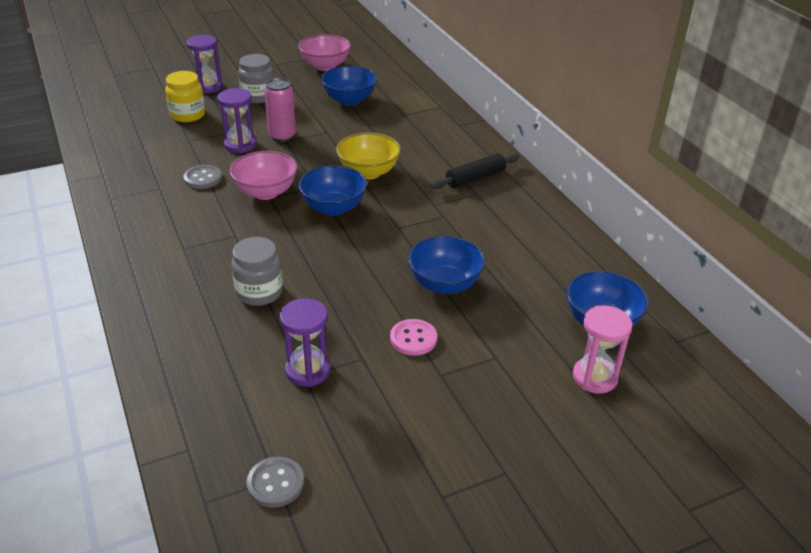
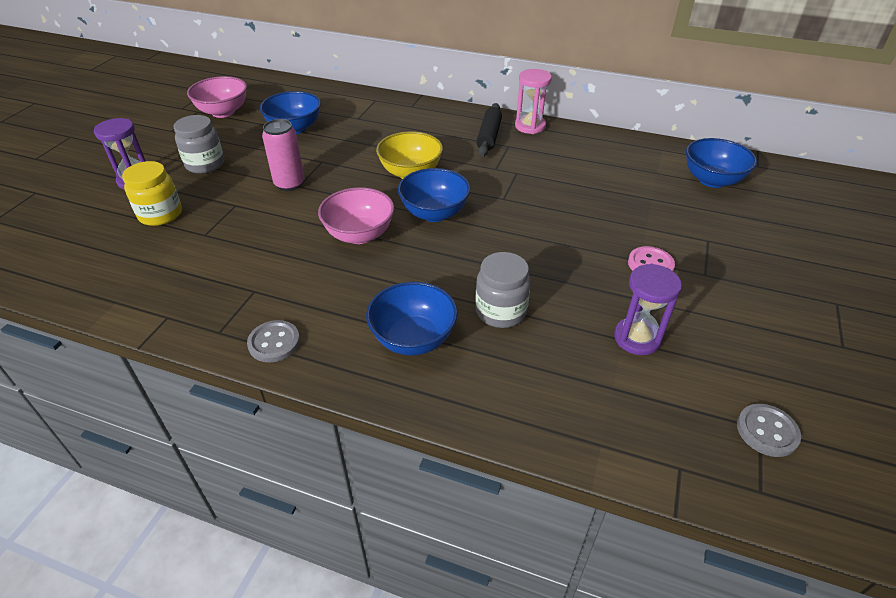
camera: 45 degrees left, 5 degrees up
(203, 178) = (281, 258): grey button -> grey button (274, 342)
(240, 145) = (264, 211): purple hourglass -> none
(444, 284) = (600, 216): blue bowl -> blue bowl (413, 339)
(594, 377) = (767, 214): pink hourglass -> pink hourglass (530, 126)

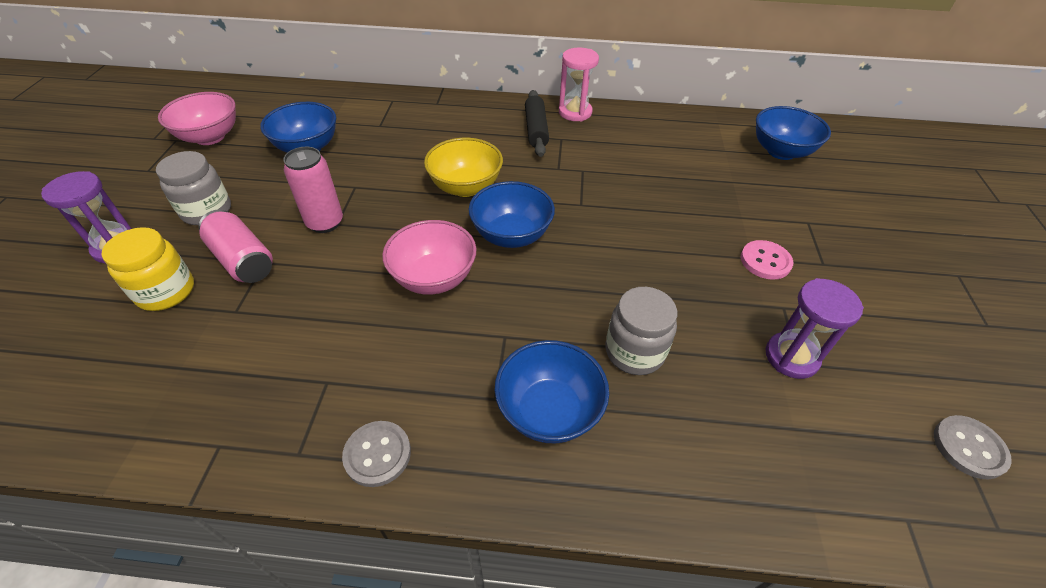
camera: 15 degrees left, 5 degrees up
(220, 201) = (243, 260): none -> pink can

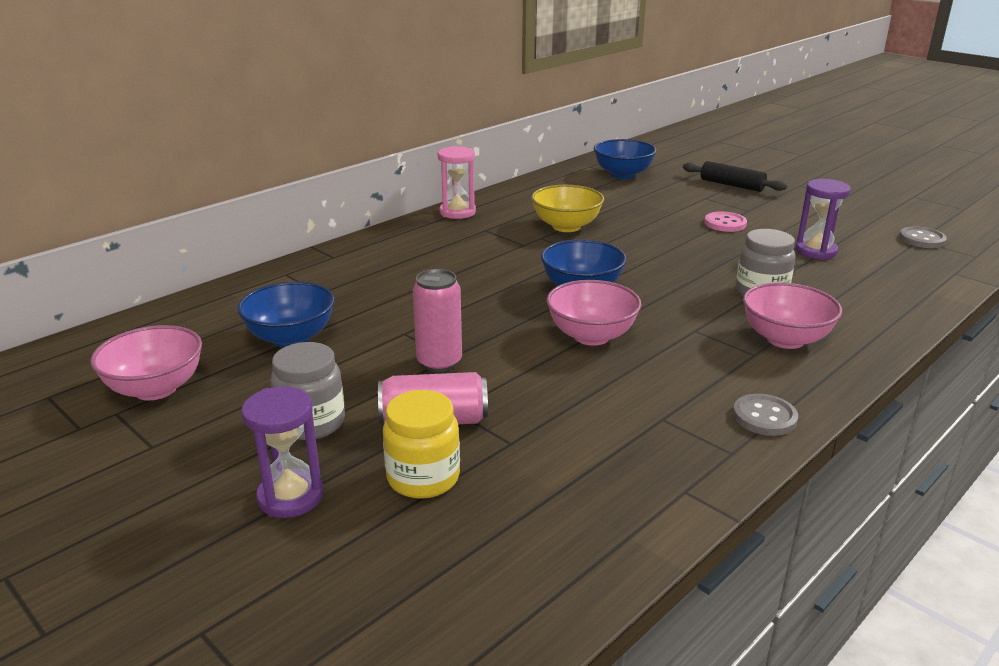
camera: 50 degrees left, 20 degrees down
(465, 187) = (489, 286): yellow bowl -> yellow bowl (566, 226)
(536, 130) = (455, 233): black rolling pin -> black rolling pin (732, 185)
(549, 411) = (785, 339): blue bowl -> pink bowl

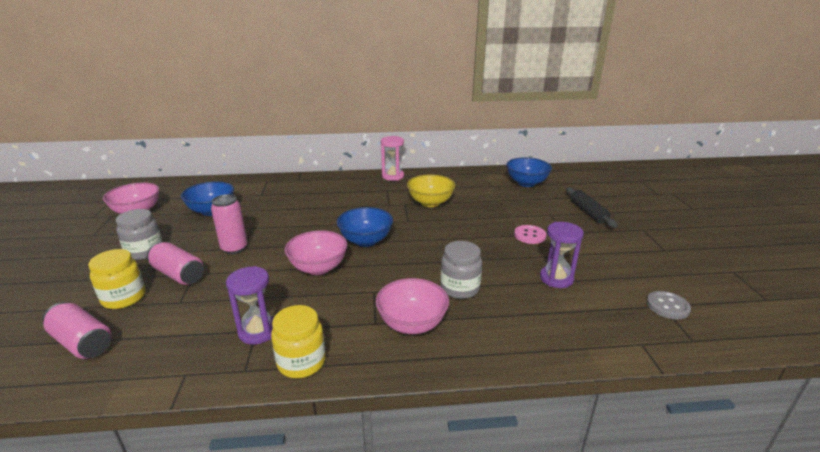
camera: 40 degrees right, 0 degrees up
(290, 497) = (80, 278): purple hourglass -> purple hourglass (258, 331)
(491, 542) = (82, 343): none -> pink can
(764, 417) = (301, 362): grey button -> yellow jar

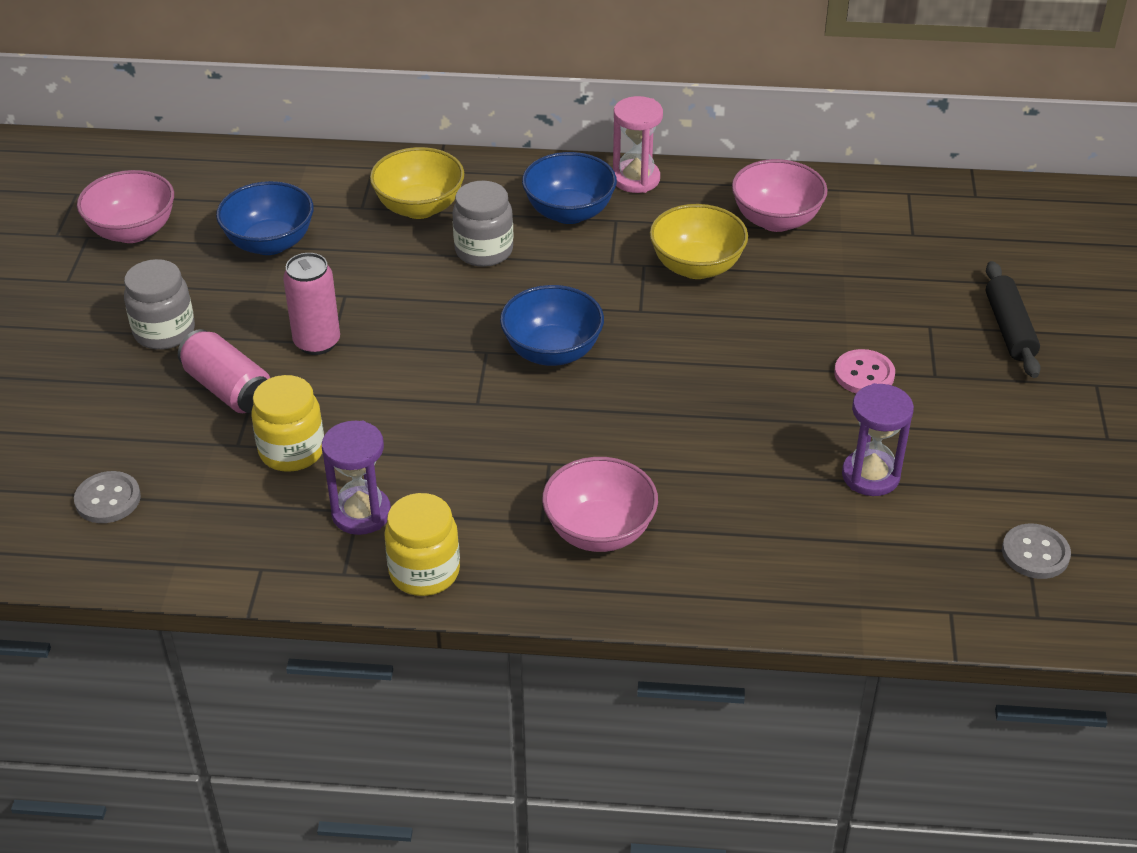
camera: 10 degrees right, 15 degrees up
(82, 343) = (108, 499): pink can -> grey button
(124, 298) = (150, 426): yellow jar -> yellow jar (292, 451)
(290, 192) = (419, 207): none -> yellow bowl
(318, 268) = (461, 403): pink bowl -> pink bowl (776, 220)
(460, 288) = (695, 475): grey jar -> grey jar (484, 251)
(526, 183) = (917, 230): blue bowl -> blue bowl (569, 212)

